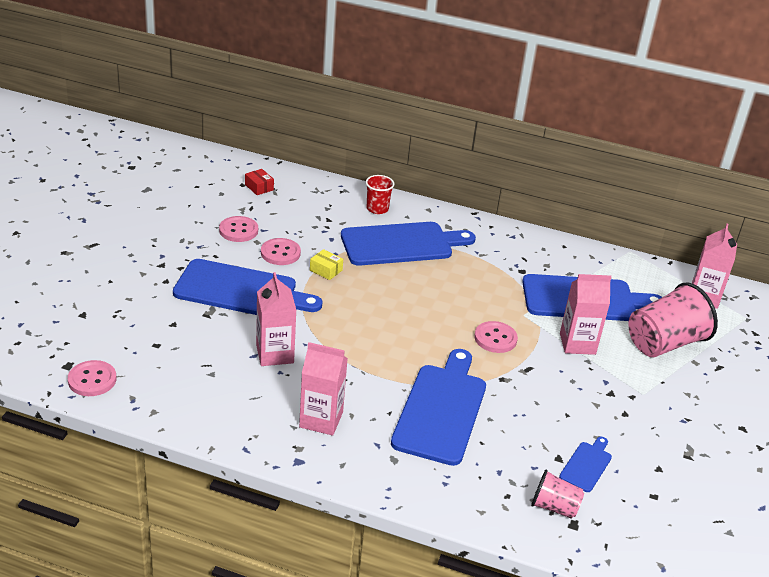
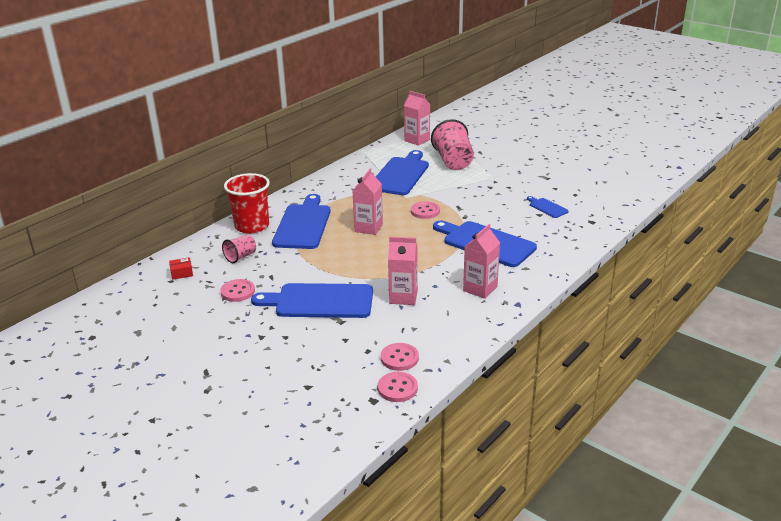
camera: 65 degrees left, 5 degrees down
(241, 291) = (320, 301): blue cutting board -> blue cutting board turned 120 degrees counterclockwise
(280, 253) = (281, 276): pink button -> pink button (399, 358)
(326, 270) = (316, 260): yellow box -> none
(377, 209) = (252, 226): red cup -> red cup, size x1.91
(554, 507) = (577, 224): pink cup -> pink cup (241, 257)
(577, 343) = (442, 186): pink carton -> pink carton (368, 228)

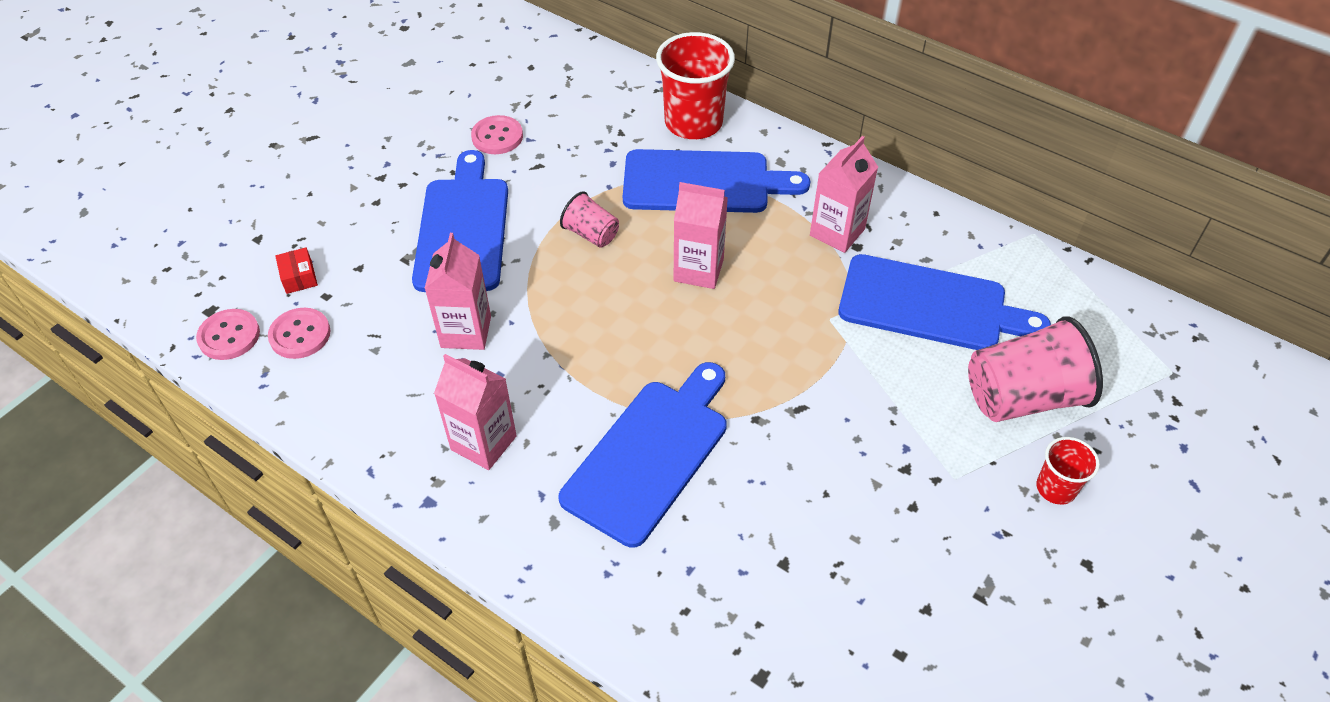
camera: 85 degrees right, 20 degrees up
(182, 273) = (550, 73): red box -> red box (299, 277)
(241, 257) = (596, 125): pink cup -> pink cup (591, 234)
(417, 140) = (1118, 326): pink carton -> pink carton (837, 232)
(425, 211) = (773, 352): pink button -> none
(497, 160) = (1056, 488): none -> red cup
(547, 207) = (820, 583): blue cutting board -> none

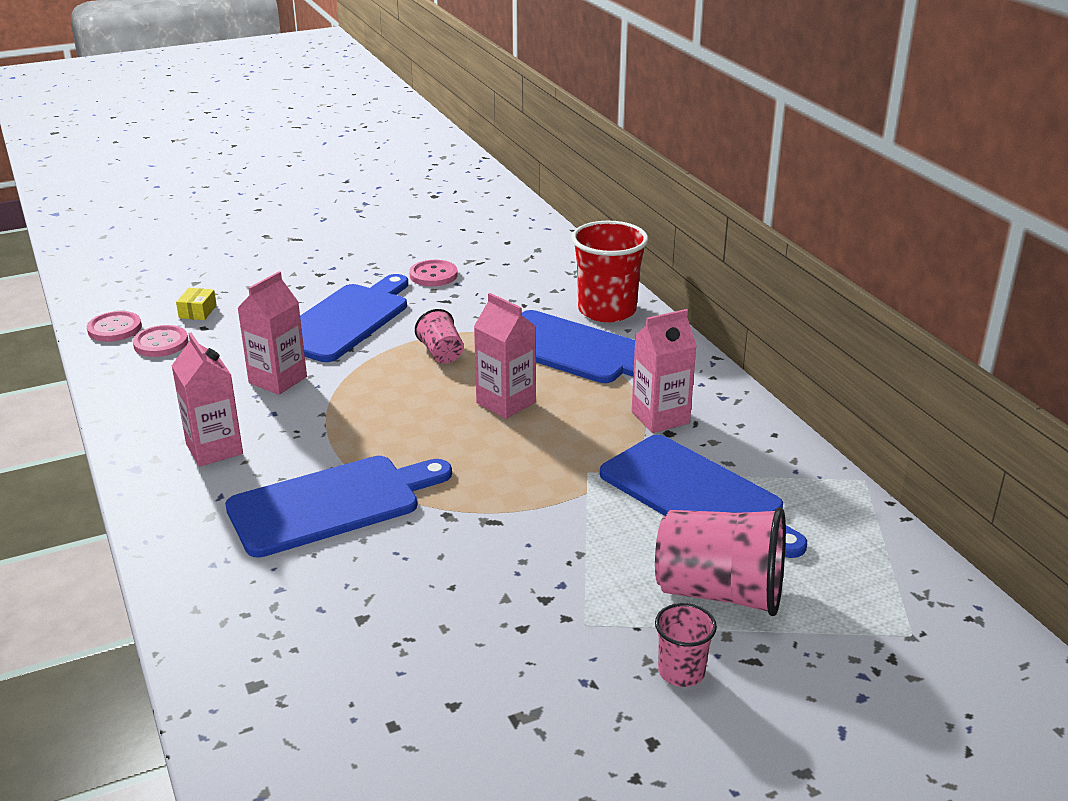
camera: 30 degrees right, 20 degrees down
(299, 277) = (197, 312): red box -> yellow box
(1056, 488) = (681, 672): red cup -> pink cup

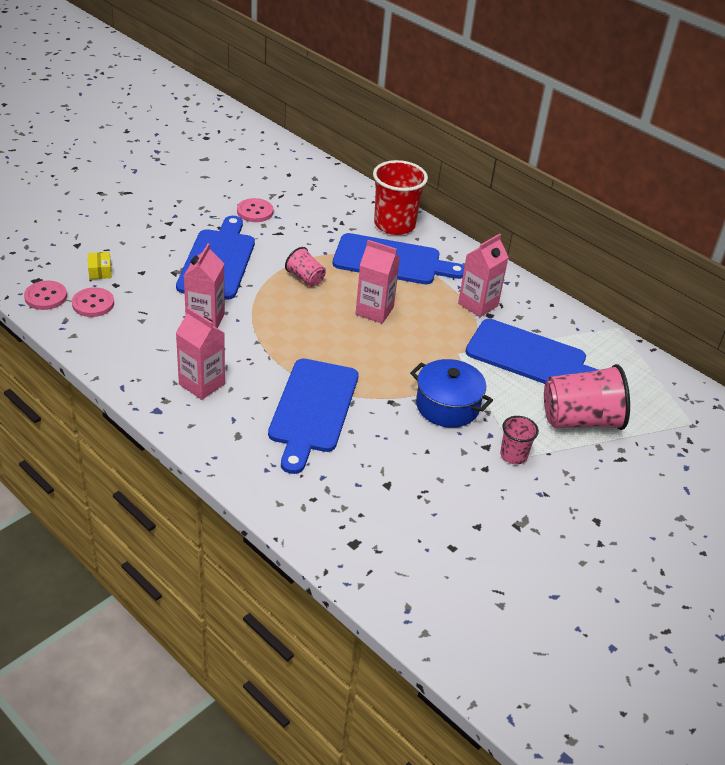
camera: 25 degrees left, 10 degrees up
(332, 504) = (312, 409): blue cutting board -> blue cutting board turned 150 degrees clockwise
(524, 535) = (447, 406): none -> blue pot
(681, 672) = (588, 475): pink cup -> pink cup (513, 455)

